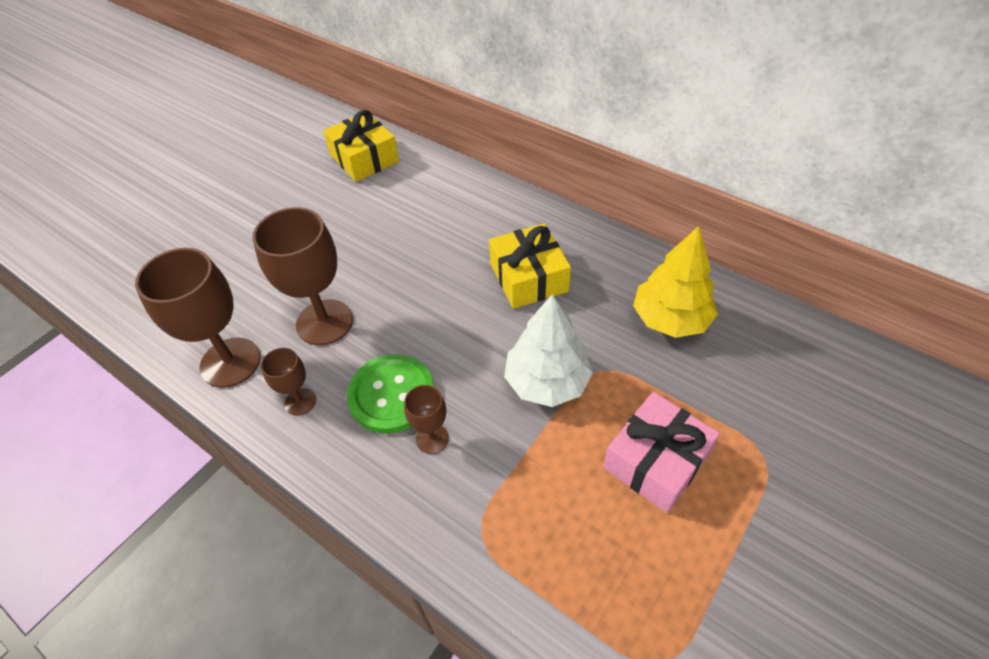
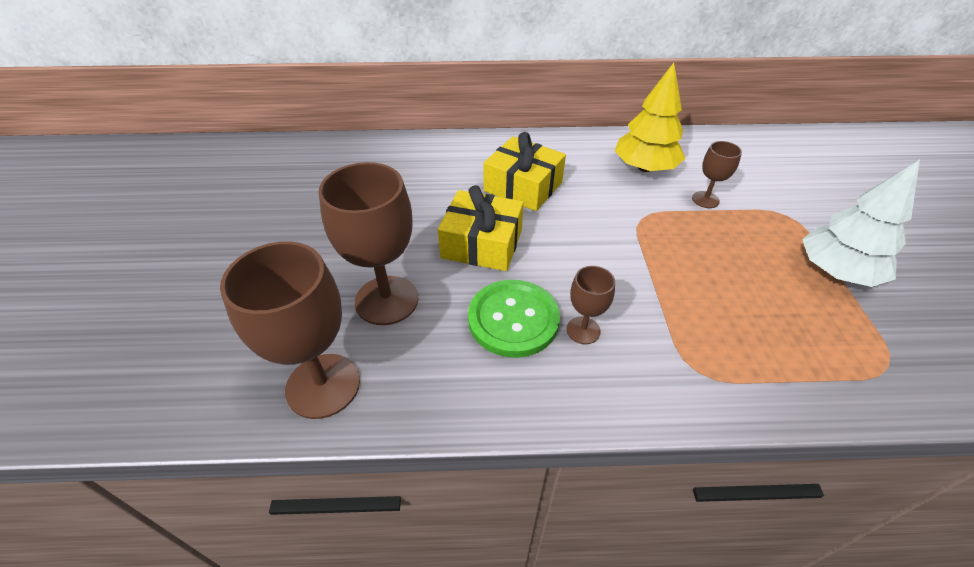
camera: 40 degrees left, 5 degrees down
(300, 401) = (436, 374): brown goblet -> brown goblet (705, 200)
(364, 158) = (281, 164): yellow gift -> yellow gift (482, 244)
(547, 382) = (616, 244): white tree -> white tree (836, 271)
(656, 461) = (738, 252): pink gift -> none

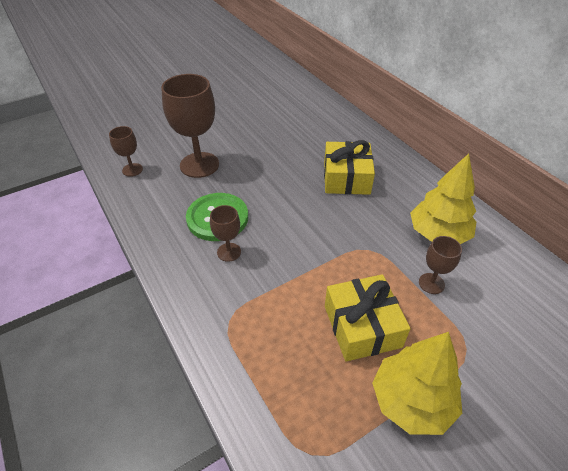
camera: 60 degrees right, 0 degrees up
(323, 385) = (132, 170): brown goblet -> brown goblet, size x0.51
(482, 244) = (272, 181): yellow gift -> yellow gift (362, 326)
(836, 271) = (412, 401): white tree -> yellow tree

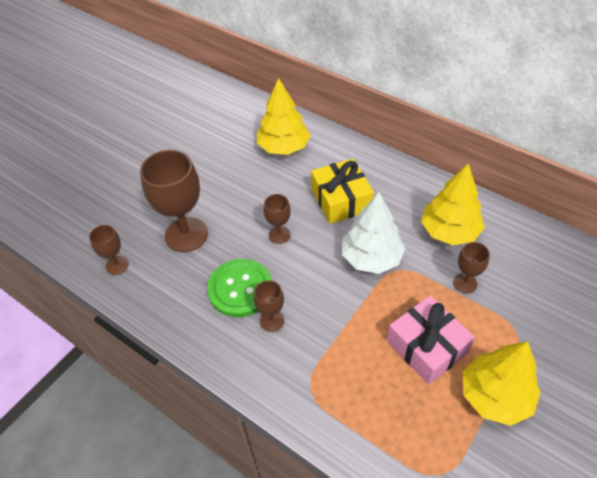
camera: 20 degrees left, 5 degrees up
(276, 188) = (279, 235): none -> brown goblet
(318, 126) = (283, 147): none -> yellow tree
(349, 231) = (371, 257): none -> white tree
(362, 326) = (426, 347): yellow gift -> pink gift

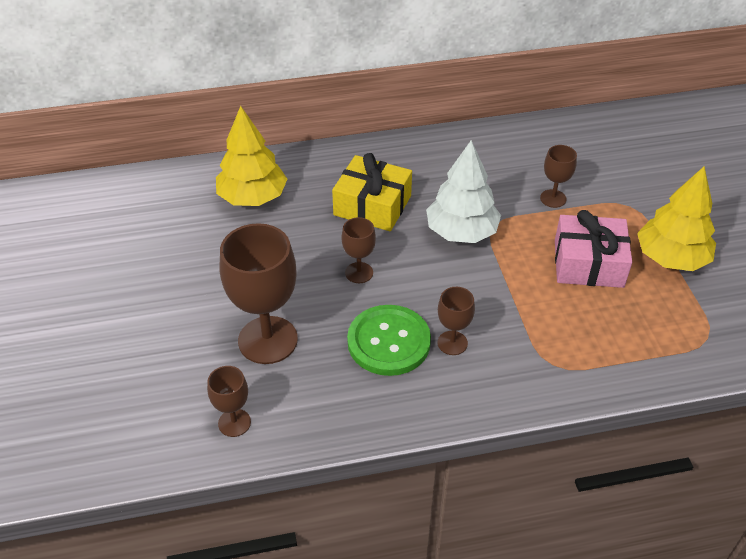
camera: 50 degrees left, 5 degrees down
(449, 231) = (491, 169): yellow tree -> none

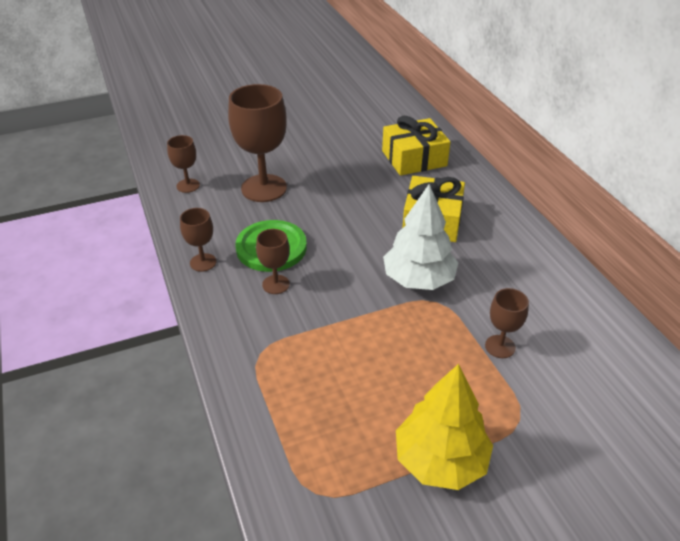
camera: 80 degrees right, 5 degrees down
(253, 197) = (414, 158): yellow tree -> yellow gift
(359, 273) = (345, 223): brown goblet -> brown goblet (203, 262)
(588, 263) = (405, 379): pink gift -> none

